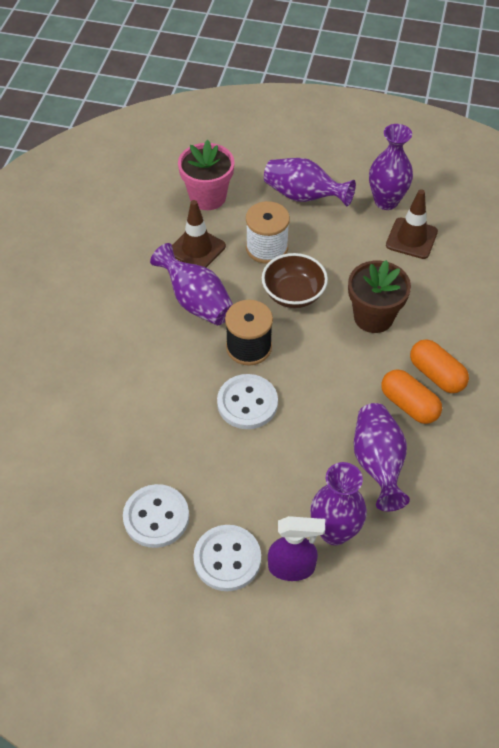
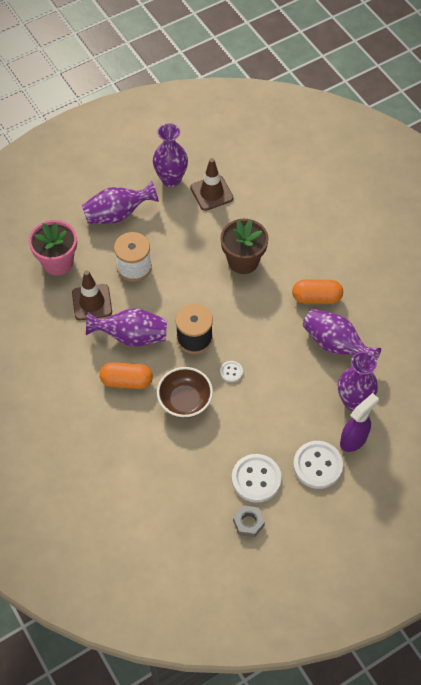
camera: 45 degrees left, 5 degrees up
(102, 550) = (248, 523): none -> grey nut
(247, 403) = (231, 372): white button -> white button, size x0.49
(293, 294) = (183, 284): brown bowl -> brown bowl (185, 401)
(436, 375) = (312, 268): orange capsule -> orange capsule (127, 381)

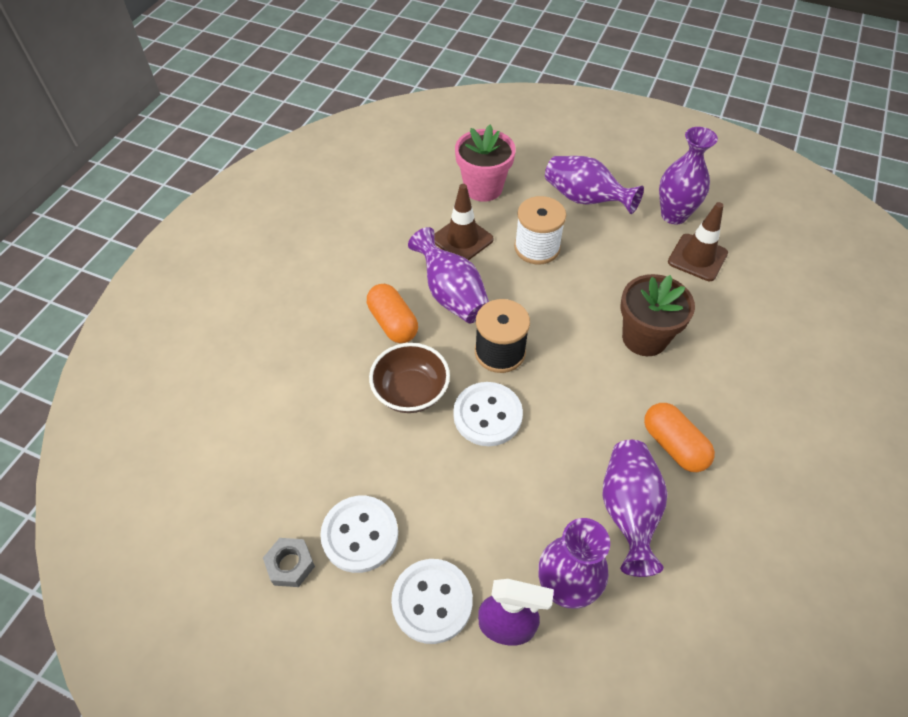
camera: 55 degrees right, 5 degrees down
(231, 372) = (487, 415): white button -> white button, size x2.05

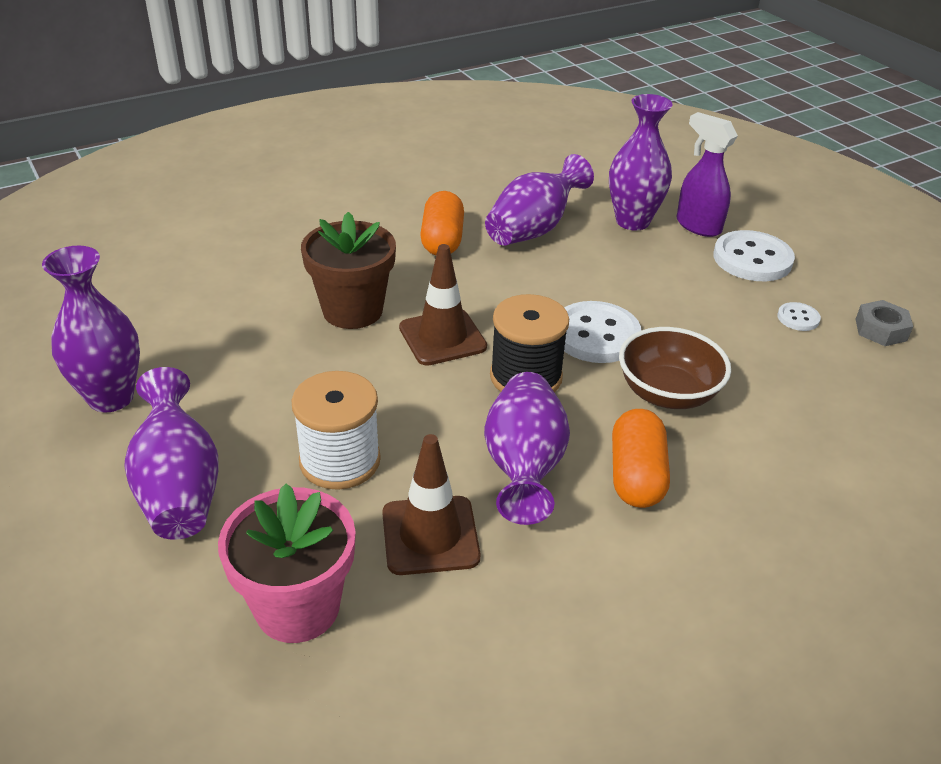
camera: 145 degrees left, 15 degrees down
(360, 535) = (798, 318): white button -> white button, size x0.49
(697, 257) = (174, 342): brown traffic cone -> brown traffic cone (442, 337)

